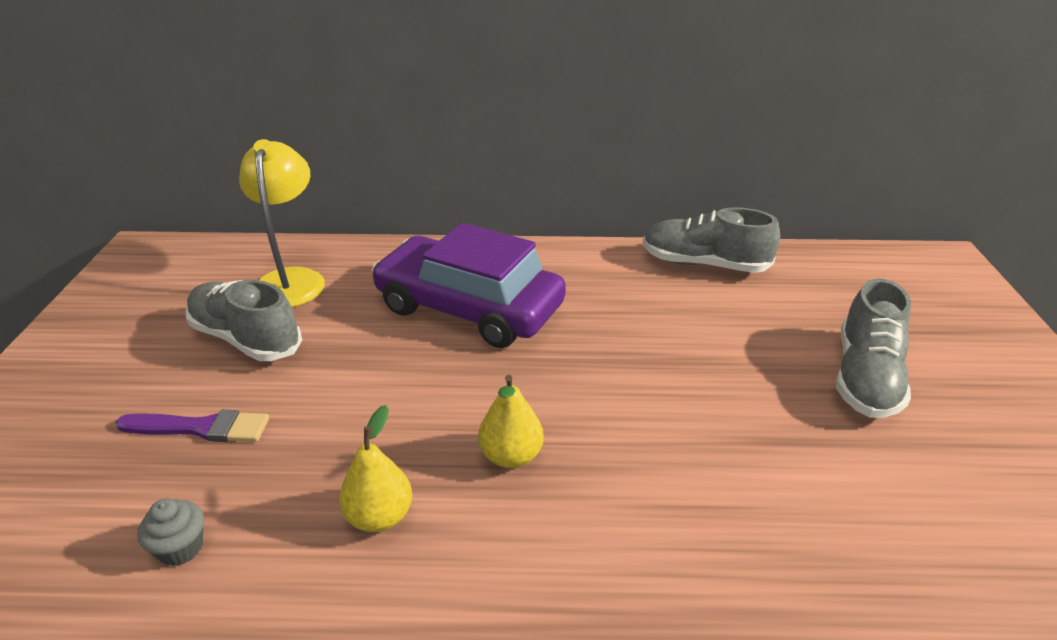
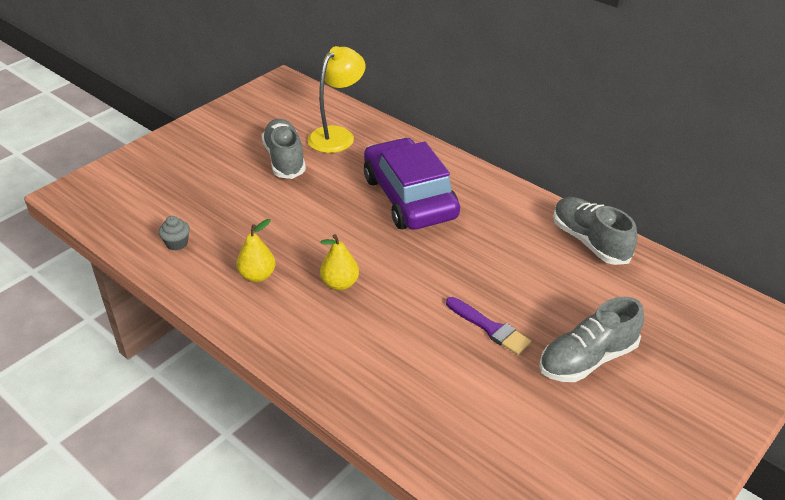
camera: 40 degrees right, 5 degrees up
(200, 428) = (226, 195): purple brush -> purple brush (489, 328)

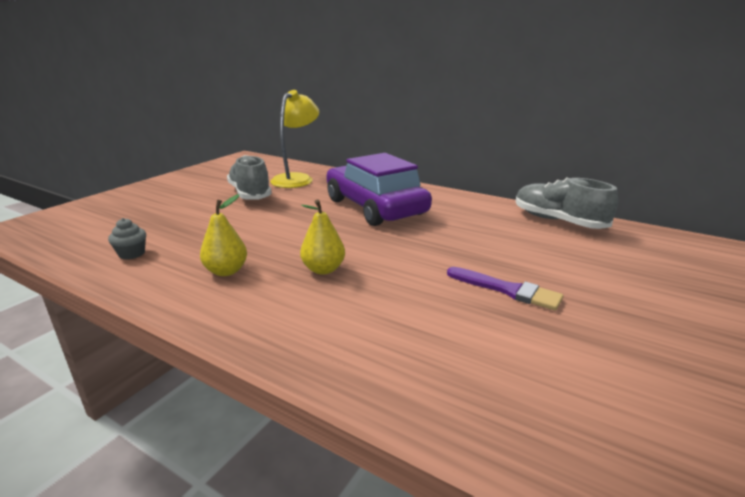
camera: 10 degrees left, 15 degrees down
(587, 359) = (634, 306): grey shoe -> none

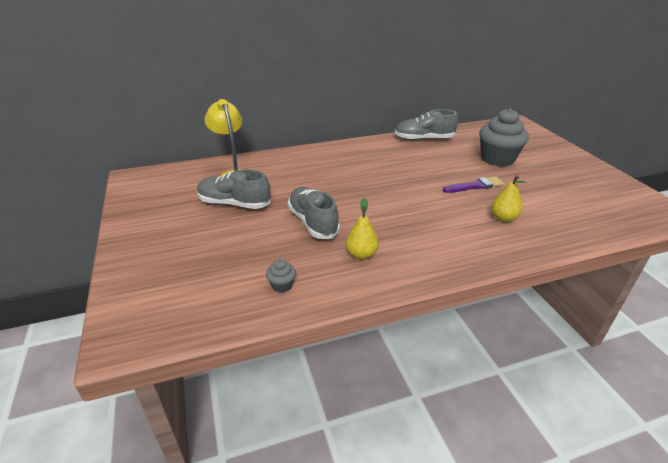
camera: 50 degrees left, 10 degrees up
(261, 230) = (313, 222): none -> grey shoe
(323, 269) = (398, 222): yellow pear -> yellow pear (503, 218)
(375, 207) = (333, 173): purple car -> none
(629, 283) = (497, 159): none -> grey cupcake

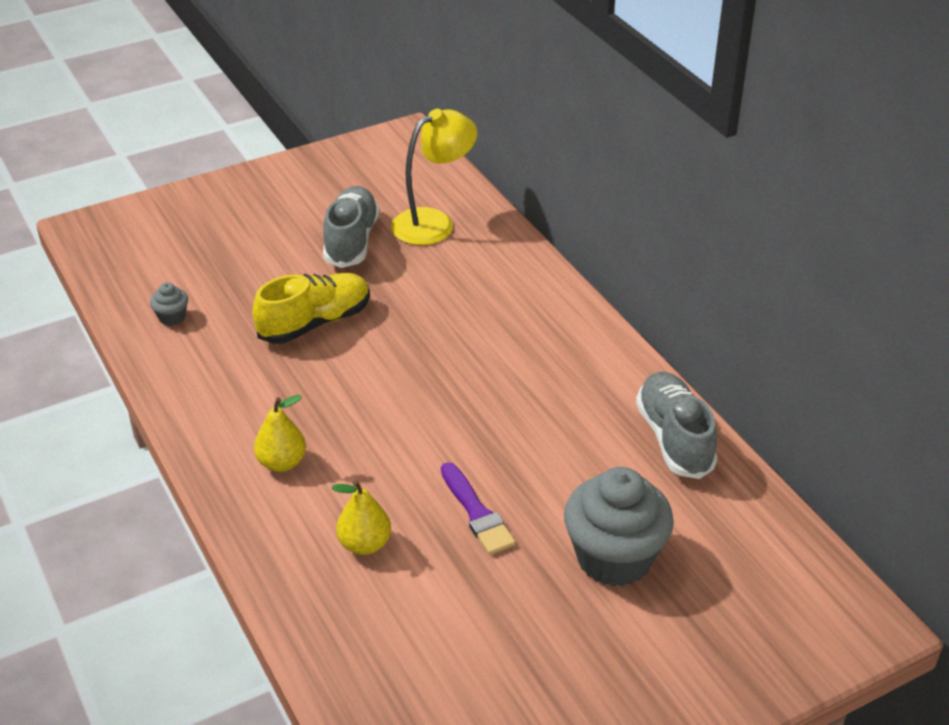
camera: 80 degrees right, 5 degrees up
(313, 222) = (315, 323): grey shoe -> yellow shoe
(361, 254) = (241, 379): yellow pear -> yellow pear (282, 462)

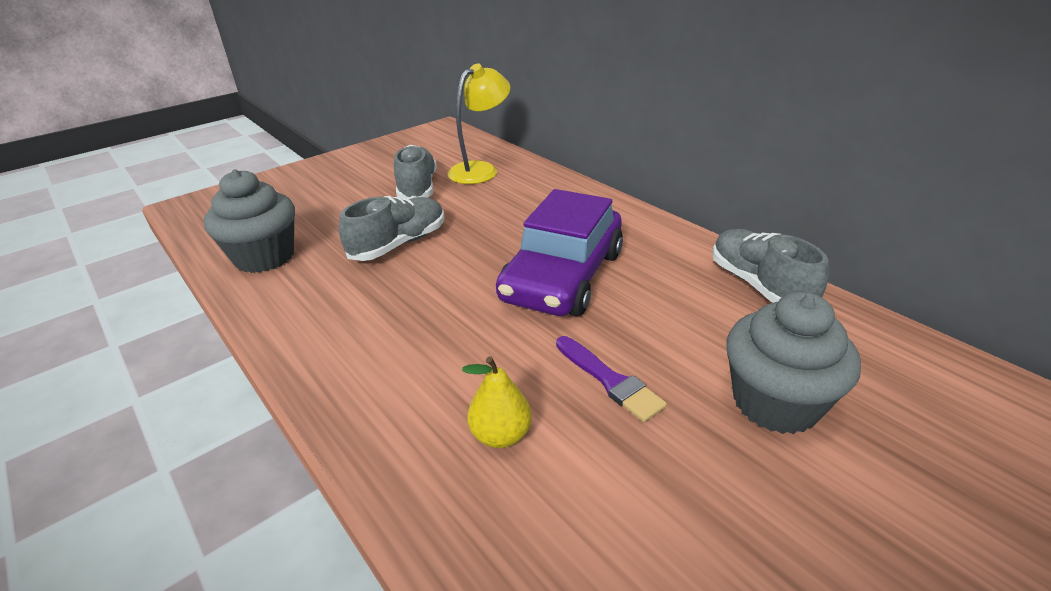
camera: 10 degrees left, 5 degrees down
(172, 317) = (264, 257): grey cupcake -> grey cupcake, size x2.36
(282, 462) = (389, 364): yellow pear -> none
(315, 323) = (399, 244): yellow shoe -> grey shoe
(476, 393) = (563, 276): none -> purple car

